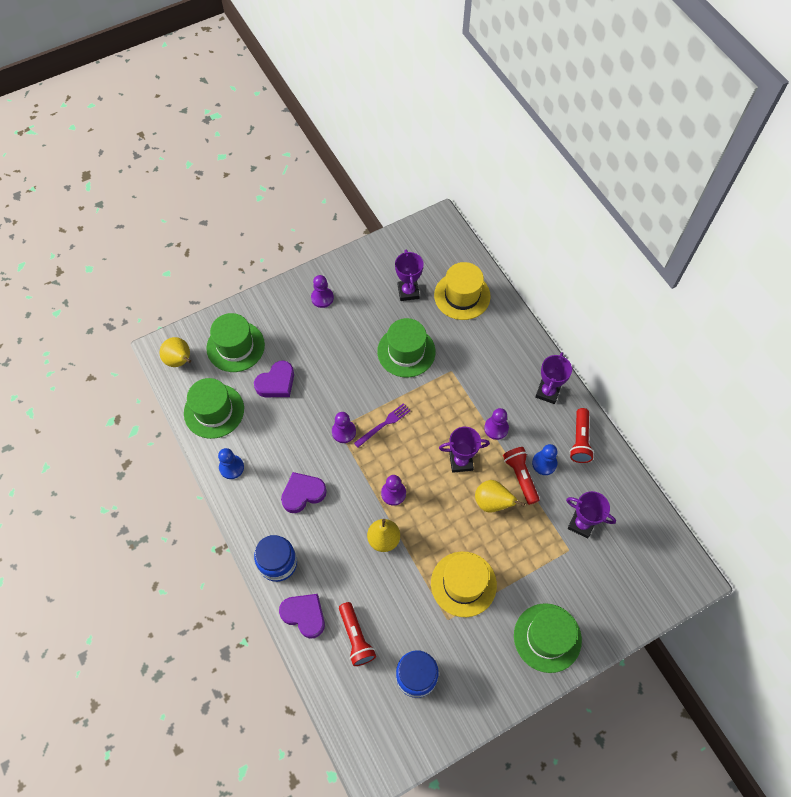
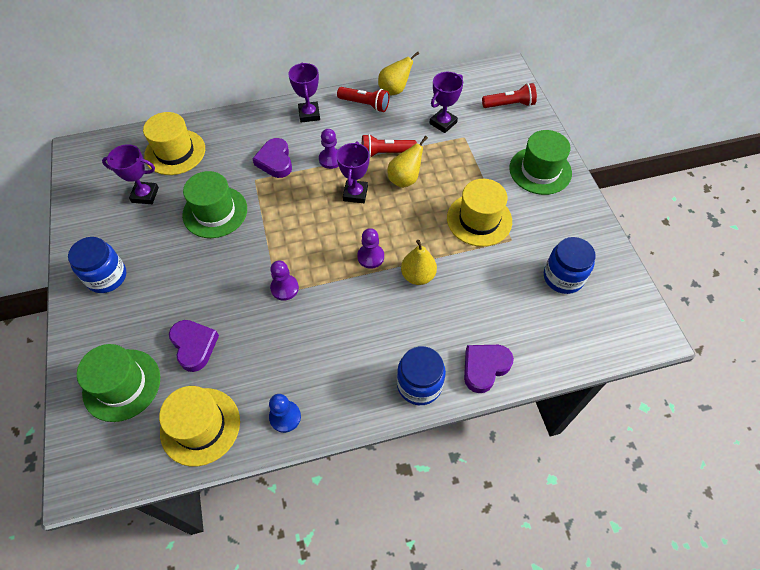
camera: 75 degrees left, 5 degrees down
(180, 361) = (108, 459): yellow pear -> yellow pear (394, 90)
(214, 411) = (200, 426): green hat -> yellow hat
(303, 493) = (344, 343): purple heart -> purple heart (275, 161)
(322, 298) = (107, 277): purple pawn -> blue jar
(356, 637) = (517, 322): red flashlight -> red flashlight (509, 104)
(383, 424) = (290, 249): purple fork -> none
(544, 463) = (378, 133): blue pawn -> none
(547, 392) = (309, 114): purple trophy -> purple trophy turned 45 degrees clockwise

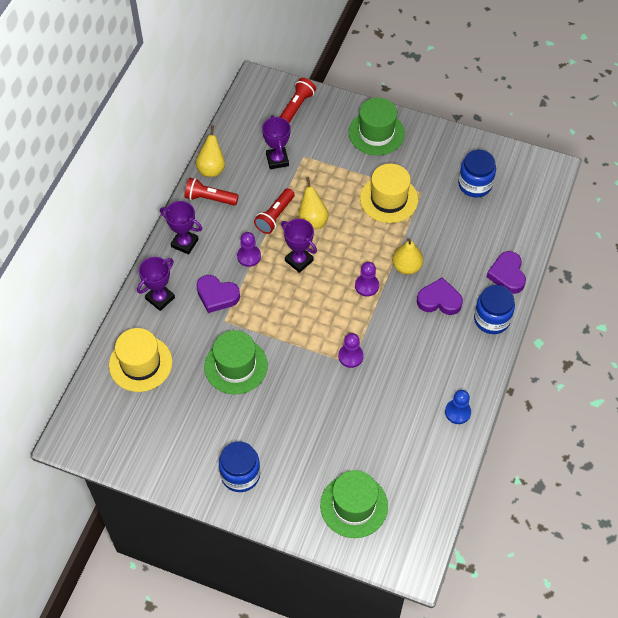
camera: 55 degrees left, 0 degrees up
(145, 195) = (172, 409): purple trophy -> purple trophy (160, 298)
(194, 346) = (356, 441): purple heart -> purple heart (439, 300)
(200, 426) = (426, 468): yellow hat -> none
(365, 104) = (209, 198): red flashlight -> red flashlight turned 135 degrees counterclockwise

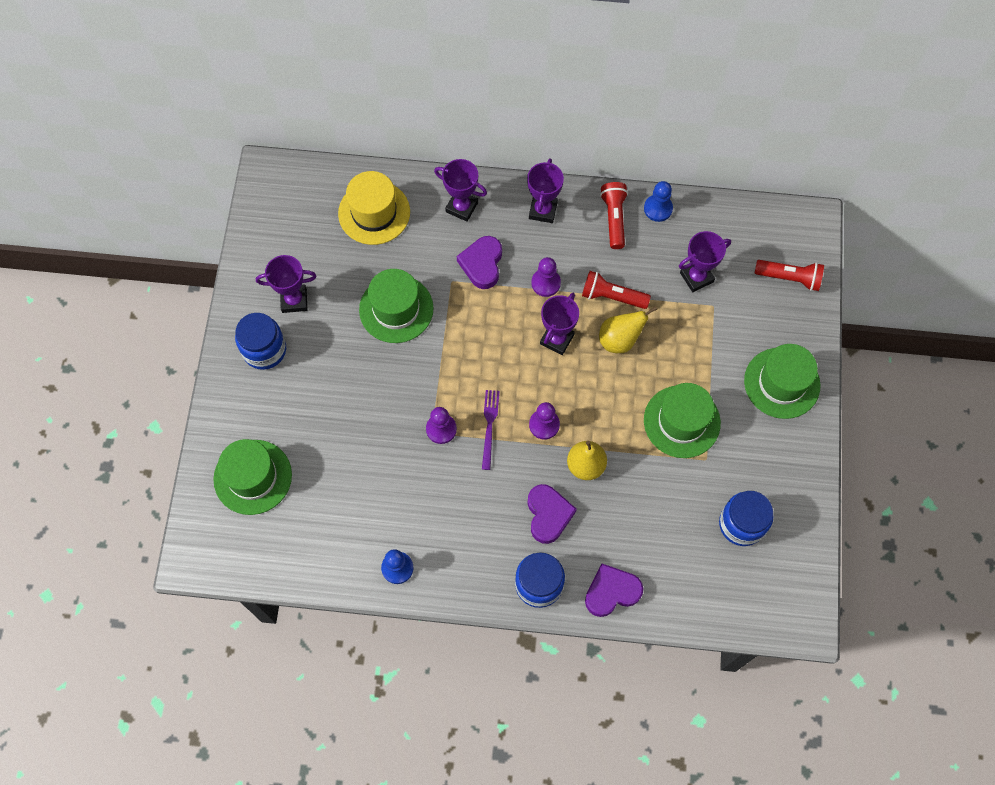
camera: 75 degrees right, 10 degrees up
(201, 442) = (294, 300): none -> purple trophy
(211, 169) = (658, 208): yellow pear -> blue pawn
(357, 322) = (489, 426): none -> purple fork
(388, 199) = (682, 421): yellow hat -> green hat

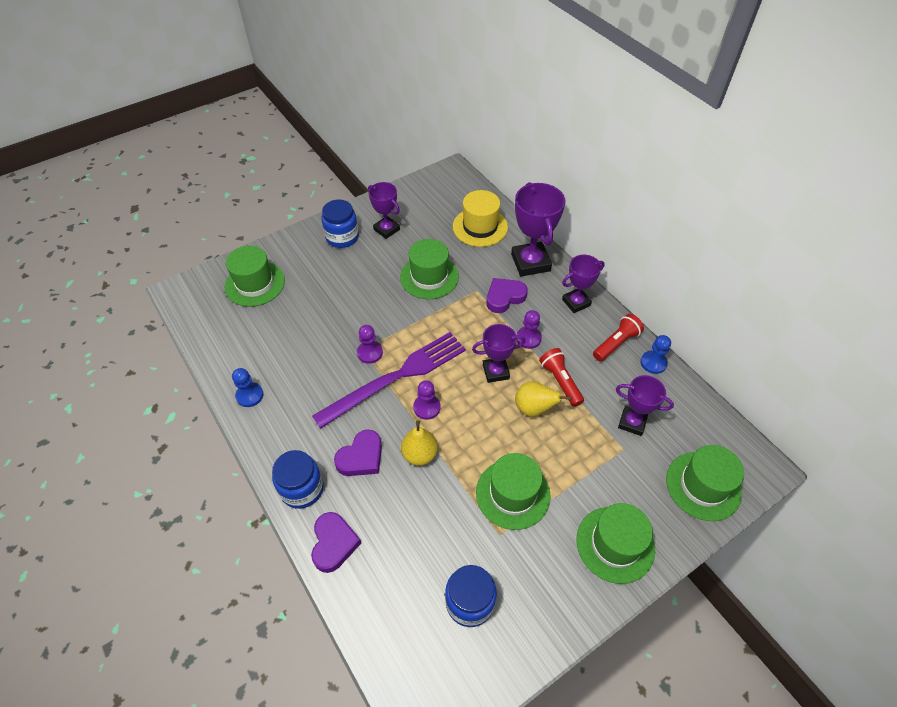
camera: 50 degrees right, 15 degrees down
(462, 207) = (530, 262): purple trophy -> purple trophy, size x1.61
(489, 426) = (396, 377): purple fork -> purple fork, size x2.32
(611, 592) = (334, 543): purple heart -> purple heart turned 60 degrees clockwise
(789, 278) = (703, 486): red flashlight -> green hat

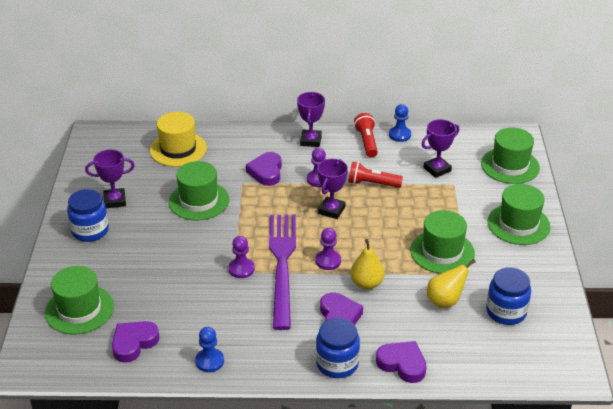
camera: 55 degrees left, 15 degrees down
(240, 336) = (134, 343): none -> purple heart
(530, 262) = (247, 142): purple trophy -> none
(534, 408) = (382, 207): yellow pear -> yellow pear (445, 301)

